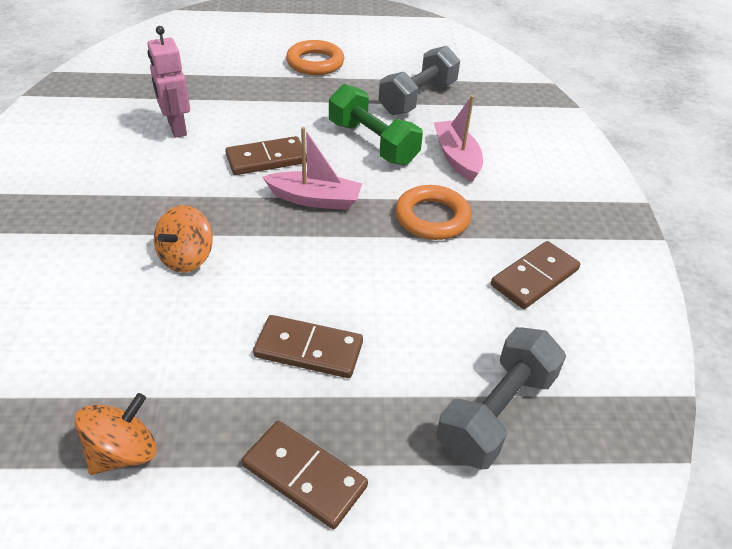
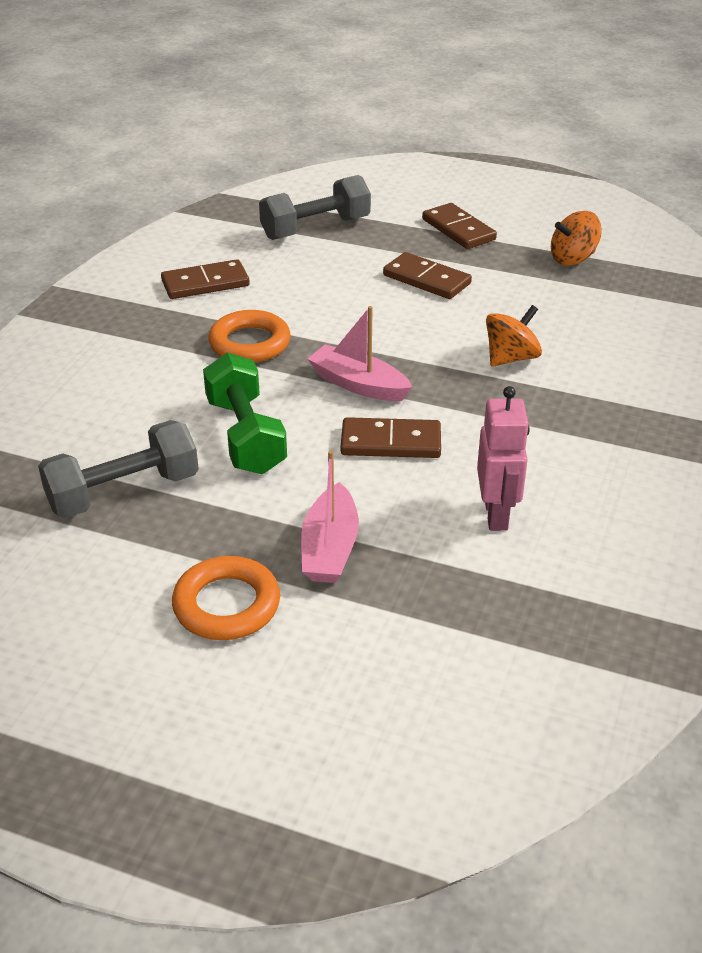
camera: 155 degrees left, 5 degrees down
(457, 157) = (161, 396): pink boat -> pink boat (330, 548)

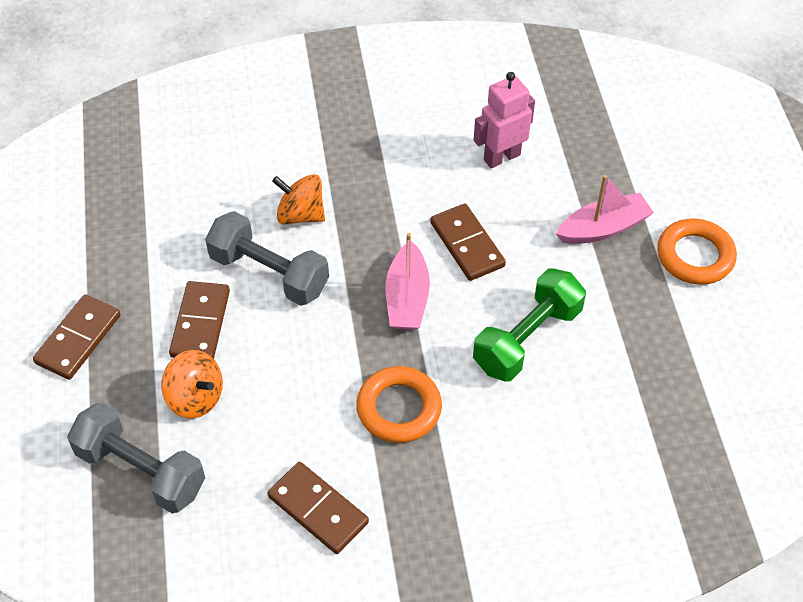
camera: 120 degrees left, 15 degrees up
(123, 492) = (648, 379): grey dumbbell -> grey dumbbell (269, 273)
(573, 259) = (96, 228): orange spinning top -> orange spinning top (195, 398)

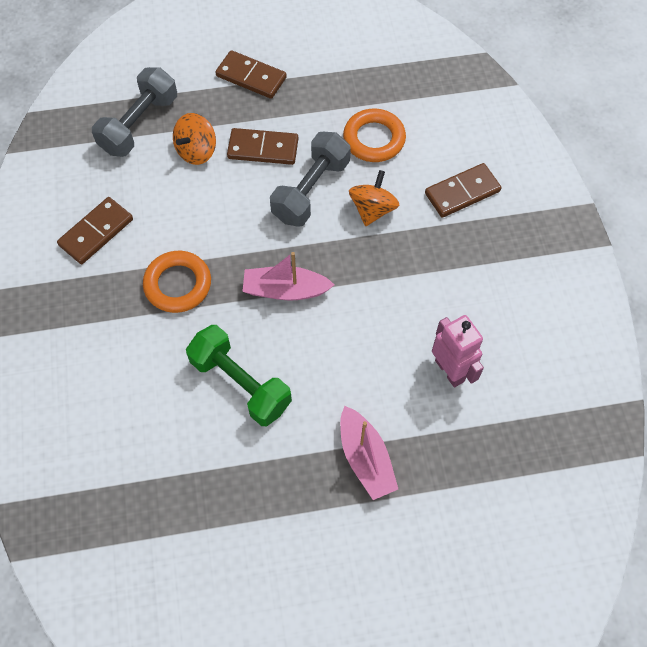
camera: 90 degrees right, 10 degrees up
(467, 244) = (343, 338): brown domino -> brown domino (462, 192)
(695, 256) = (333, 544): orange ring -> orange ring (374, 139)

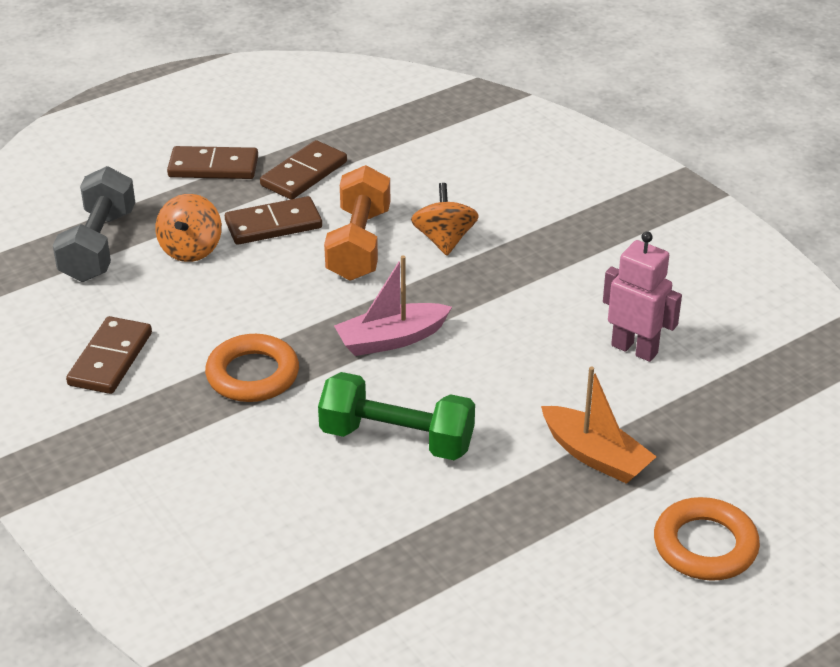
camera: 25 degrees left, 25 degrees down
(311, 190) = (358, 244): grey dumbbell -> orange dumbbell
(365, 458) = (595, 456): pink boat -> orange boat
(374, 139) = (402, 181): orange ring -> orange ring (705, 545)
(462, 192) = (536, 197): brown domino -> brown domino (304, 174)

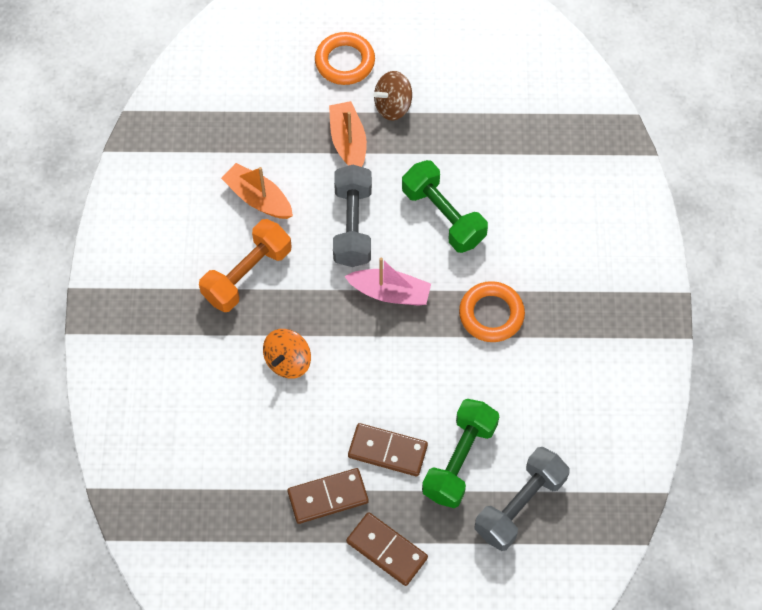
camera: 145 degrees left, 25 degrees up
(110, 359) = (569, 382): brown domino -> none
(191, 249) = (459, 460): orange spinning top -> green dumbbell
(358, 244) = (346, 393): orange dumbbell -> orange dumbbell (247, 275)
(498, 377) = (352, 225): none -> grey dumbbell
(583, 526) = (393, 106): none -> brown spinning top
(634, 349) = (258, 198): pink robot -> orange boat

